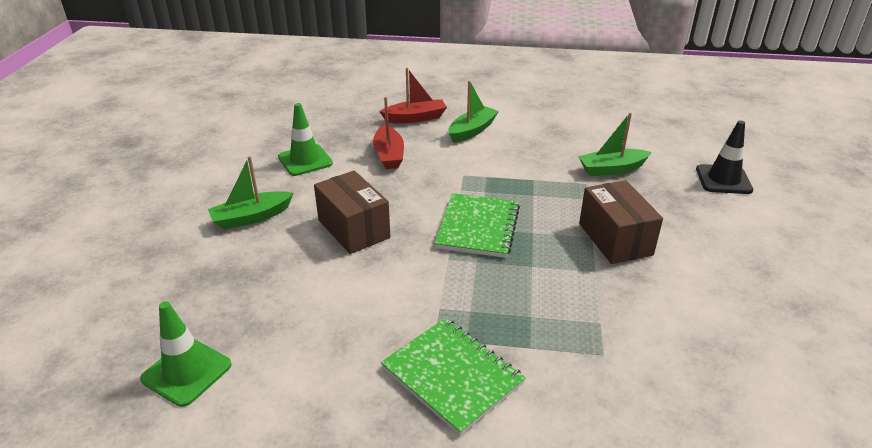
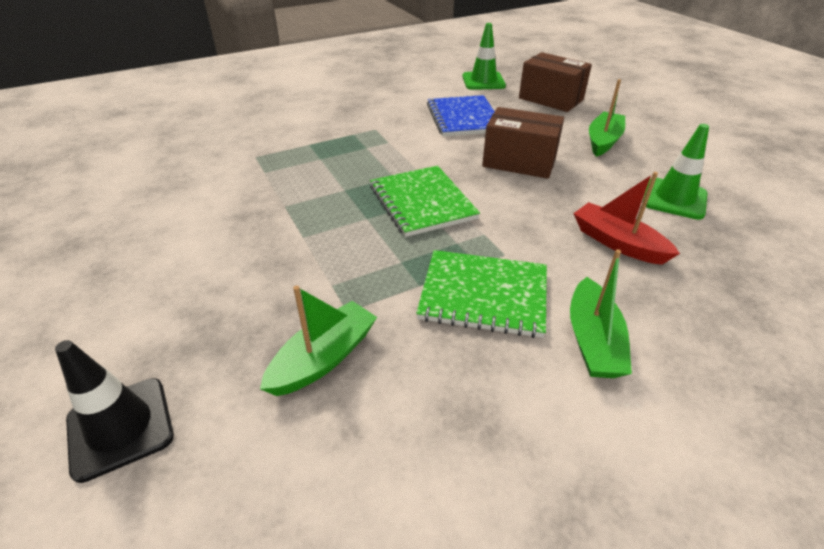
camera: 145 degrees right, 5 degrees up
(319, 307) = (463, 118): none -> blue notebook
(415, 118) = (701, 325): red boat -> none
(452, 375) = (347, 119): green notebook -> green notebook (483, 295)
(615, 239) = (276, 244): brown box -> brown box (550, 99)

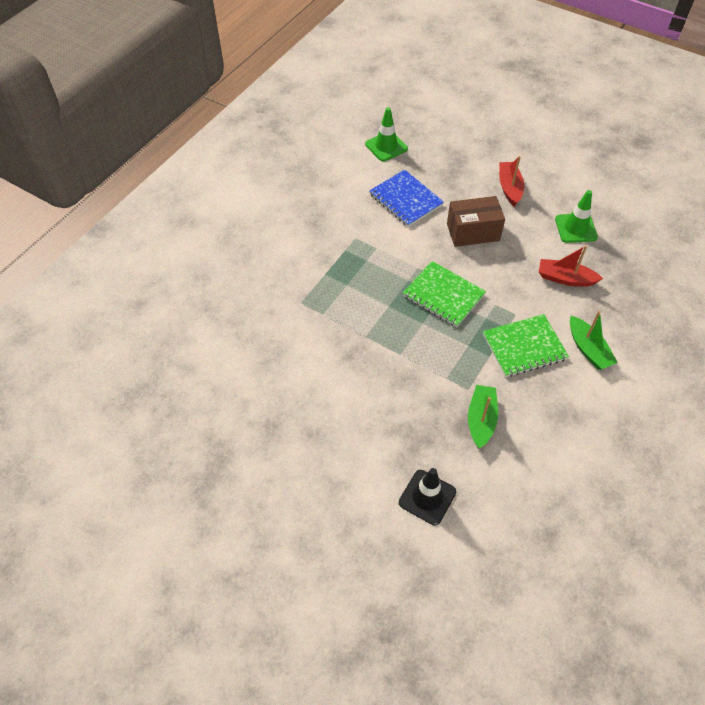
camera: 30 degrees left, 15 degrees up
(550, 99) = (448, 151): brown box -> none
(603, 141) = (509, 188): green boat -> red boat

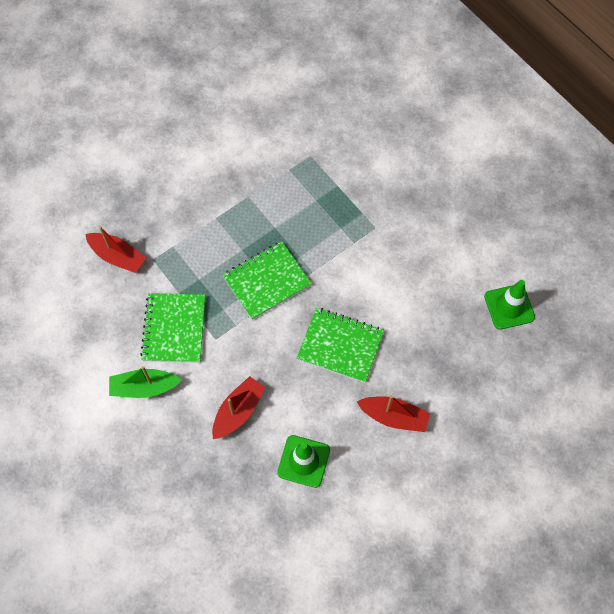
camera: 110 degrees right, 10 degrees up
(405, 200) = (413, 296): blue notebook -> none
(427, 497) = (71, 188): black traffic cone -> none
(473, 232) = (340, 346): brown box -> green notebook
(481, 420) = (117, 256): green boat -> red boat

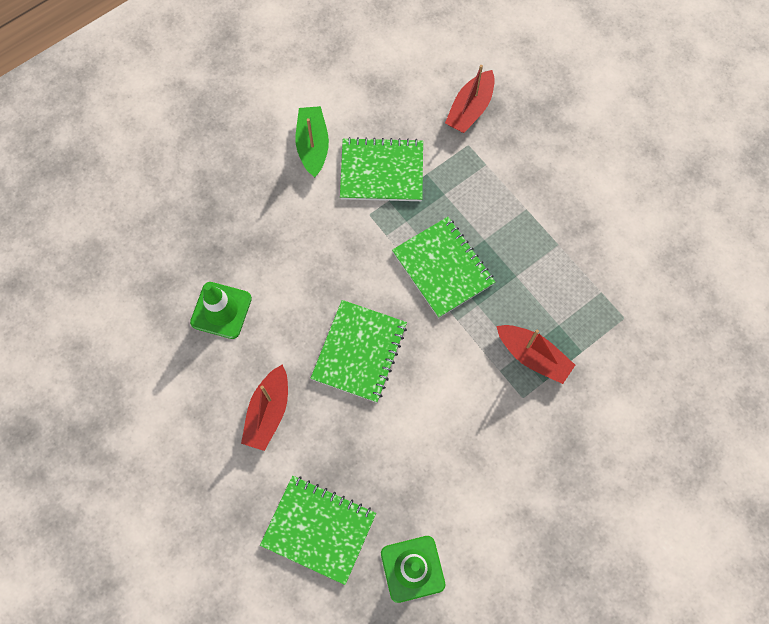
camera: 90 degrees right, 5 degrees up
(238, 411) = (282, 241): red boat -> red boat (533, 356)
(485, 374) = (319, 529): none -> green notebook

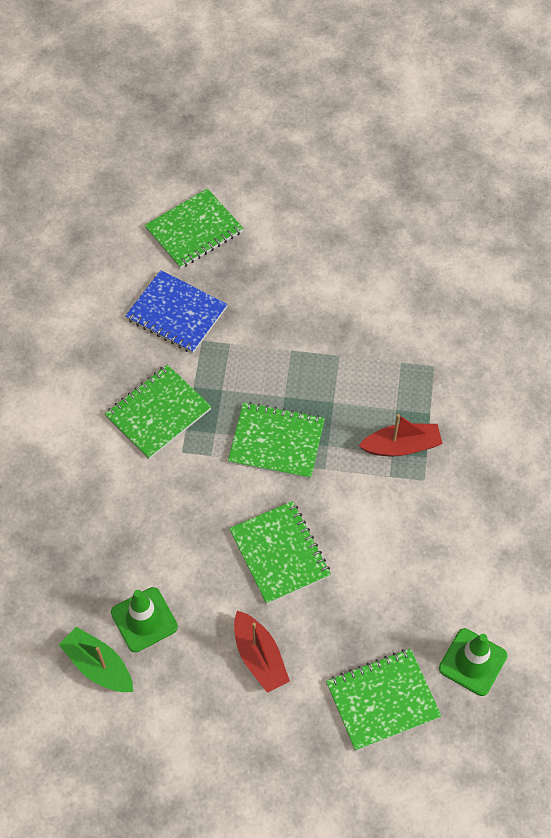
camera: 45 degrees left, 10 degrees down
(313, 146) = (84, 439): green boat -> green boat (99, 666)
(470, 109) = (176, 313): red boat -> blue notebook
(548, 57) = (194, 230): none -> green notebook

